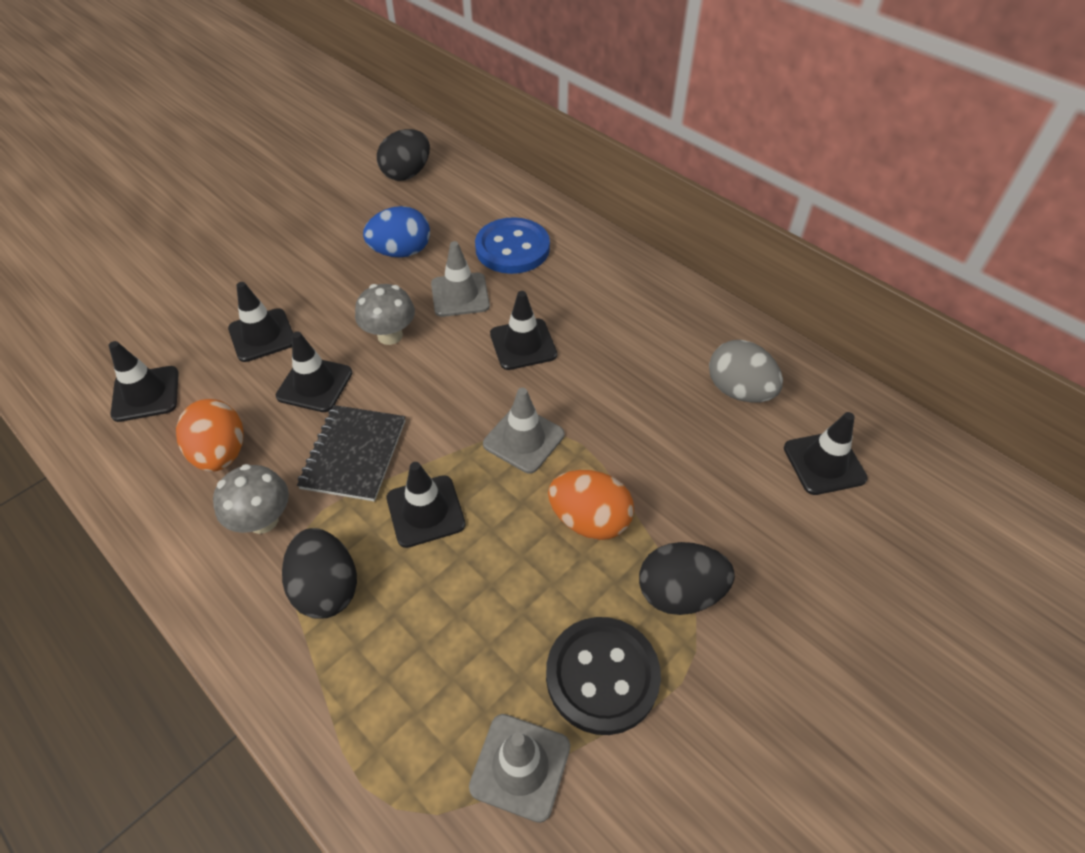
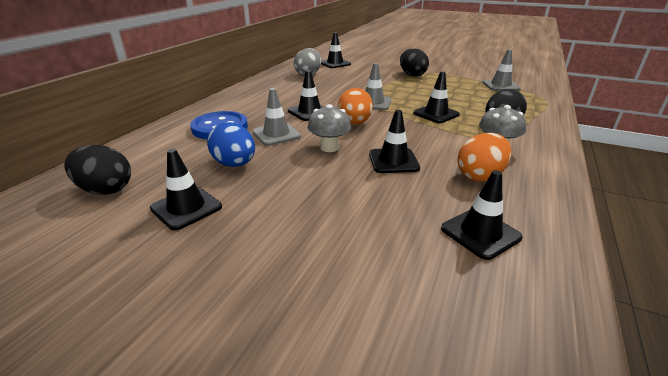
camera: 110 degrees left, 20 degrees down
(262, 335) = (368, 197): black traffic cone -> black traffic cone (186, 208)
(354, 454) = (427, 136): black notebook -> none
(589, 520) = (400, 88): orange egg -> orange egg (354, 123)
(602, 676) = (456, 80): black button -> none

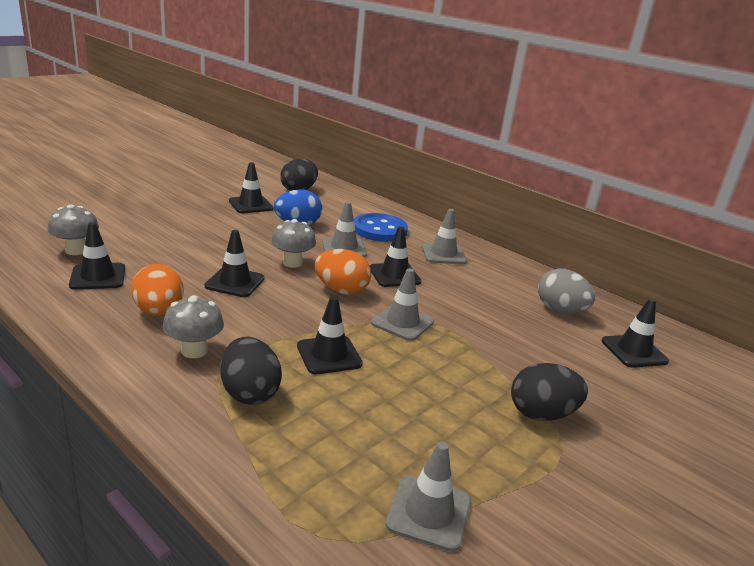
camera: 105 degrees right, 5 degrees down
(254, 103) = (443, 254): none -> grey traffic cone
(454, 286) = (76, 250): none -> grey mushroom

